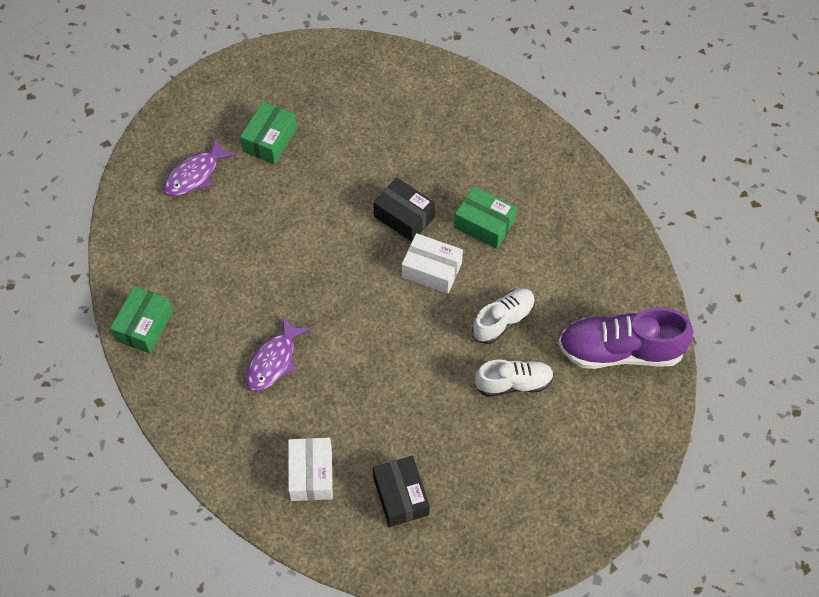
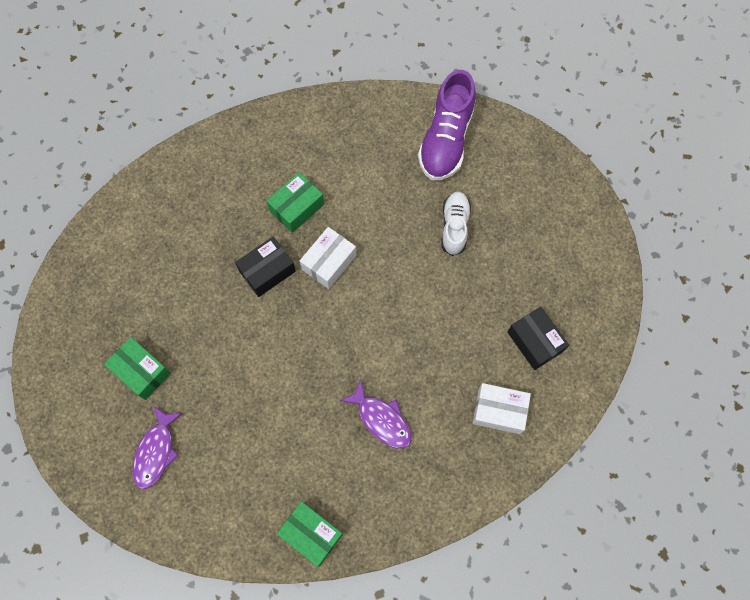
camera: 75 degrees left, 10 degrees up
(195, 175) = (156, 452): purple fish -> purple fish turned 45 degrees clockwise
(401, 496) = (535, 341): black box -> black box turned 60 degrees clockwise
(503, 320) = (394, 218): white shoe -> none

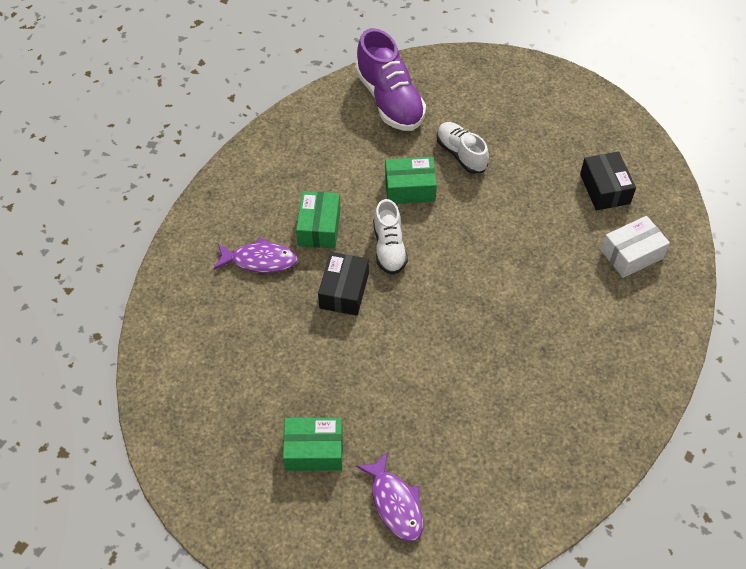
camera: 40 degrees left, 15 degrees down
(311, 534) = (591, 456): green box -> green box (410, 188)
(329, 262) = (389, 248): white box -> white shoe
(381, 419) = (553, 328): purple fish -> purple fish (260, 260)
(535, 341) = (604, 189): black box -> black box turned 60 degrees clockwise

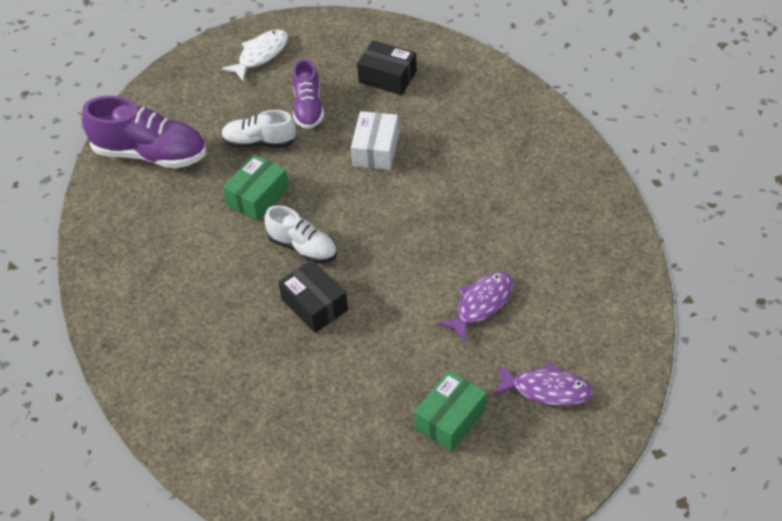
camera: 50 degrees left, 5 degrees down
(260, 260) = (221, 348): purple fish -> purple fish (481, 304)
(319, 227) = (231, 284): green box -> none
(522, 160) = (308, 108): none -> purple shoe
(544, 97) = (261, 55): none -> white fish
(631, 254) = (462, 101): white box -> white box (375, 150)

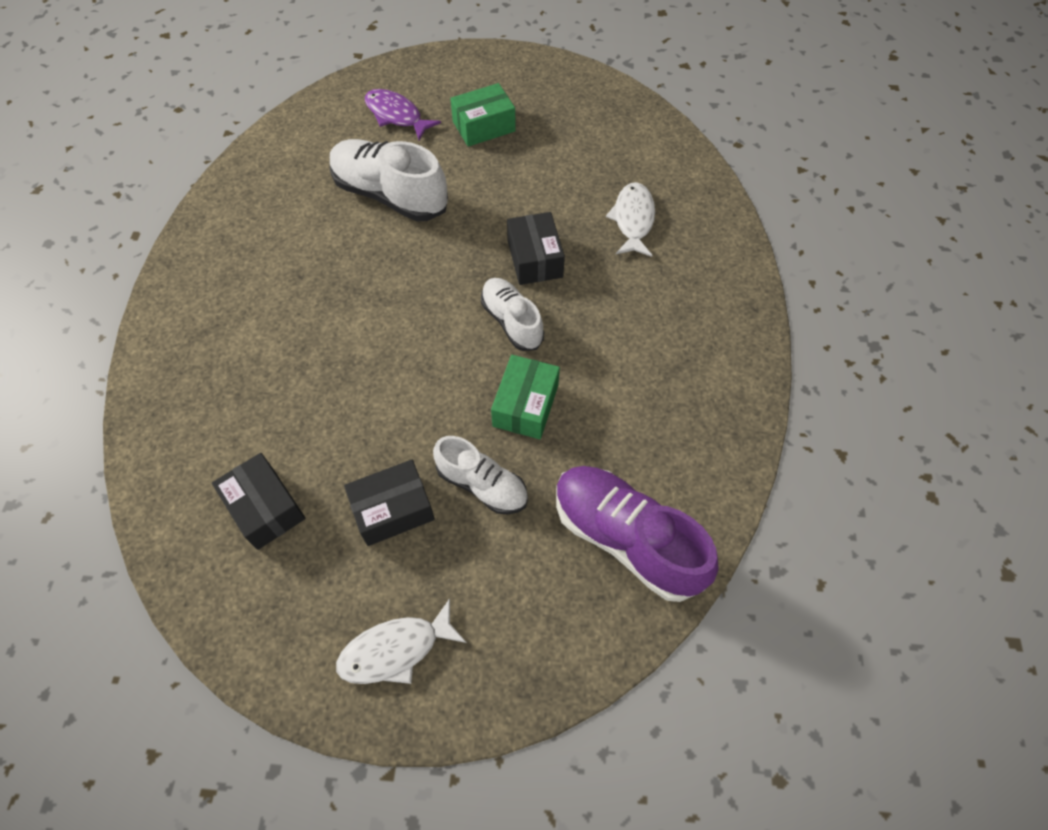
camera: 155 degrees left, 10 degrees up
(245, 381) = (633, 220): none -> white fish
(257, 197) = (525, 405): green box -> green box turned 45 degrees counterclockwise
(308, 108) = (393, 509): purple shoe -> black box
(375, 150) = (359, 403): white box -> none
(481, 304) = (390, 195): purple fish -> white shoe

